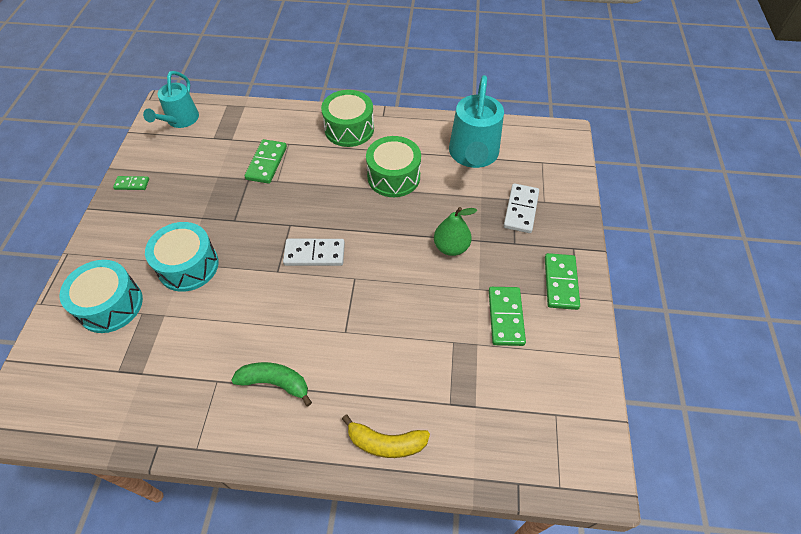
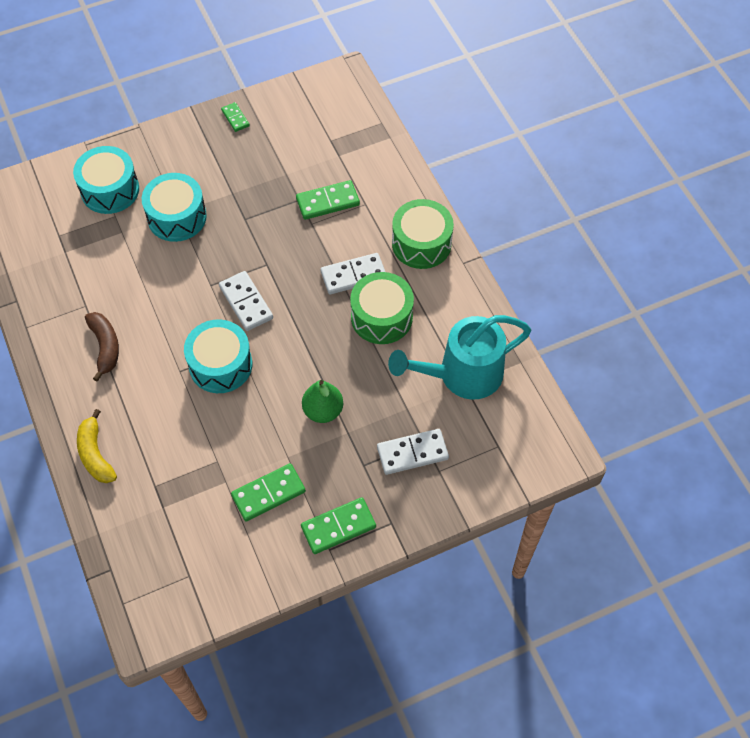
camera: 60 degrees right, 5 degrees up
(180, 121) = (333, 100): turquoise watering can -> none
(275, 382) = (105, 347): green banana -> brown banana
(344, 177) = (353, 275): none -> white domino
(361, 298) = (220, 365): none -> turquoise drum

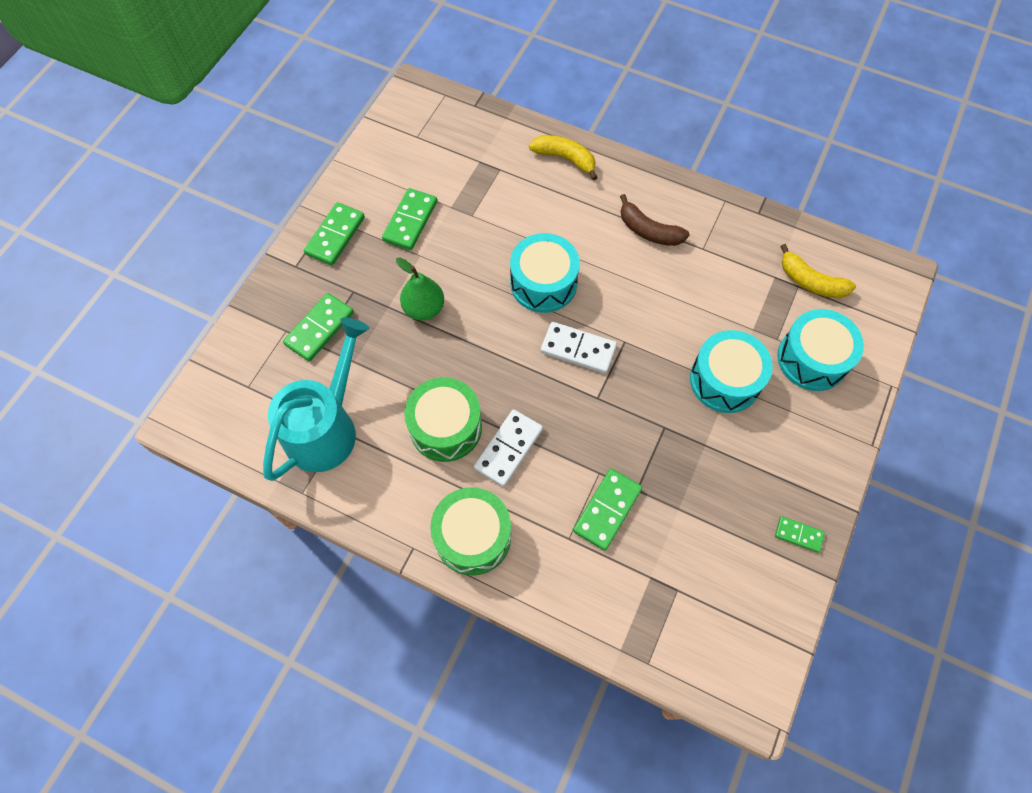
camera: 140 degrees right, 5 degrees up
(47, 232) = (810, 282): none -> yellow banana
(412, 453) = (319, 328): white domino -> green domino

